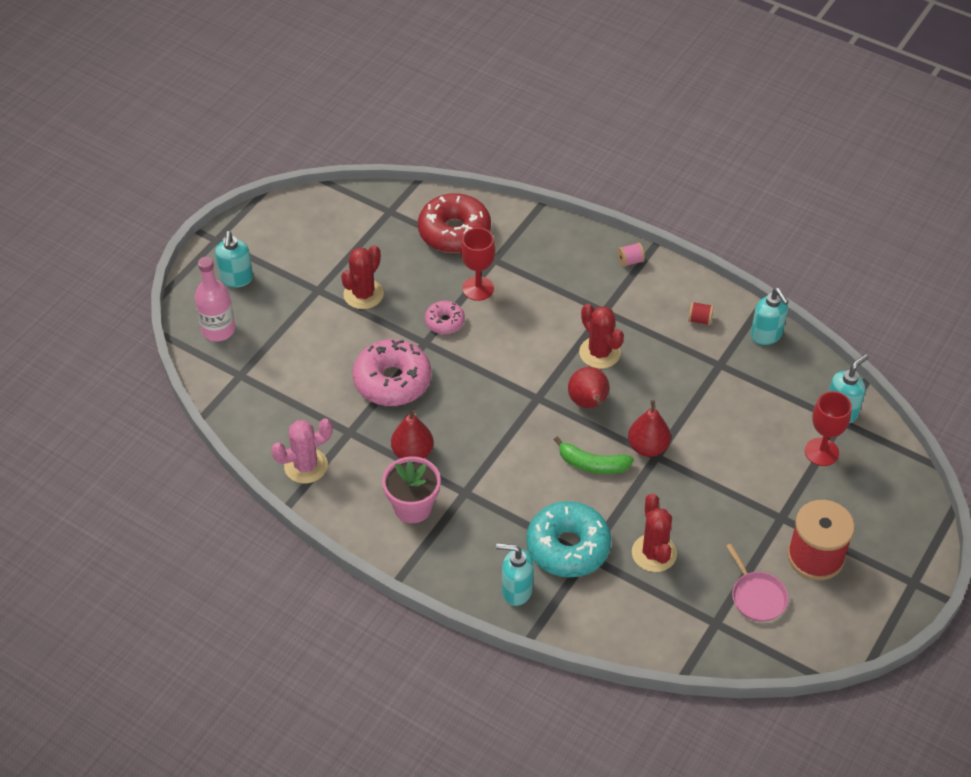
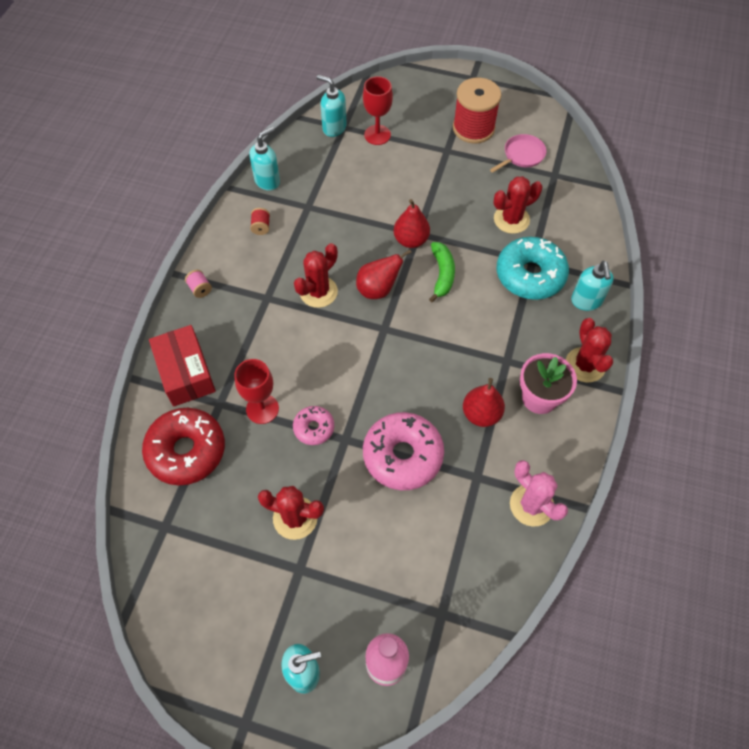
camera: 105 degrees left, 10 degrees up
(436, 561) = (585, 365): none -> red cactus
(535, 240) = (185, 373): none -> red box

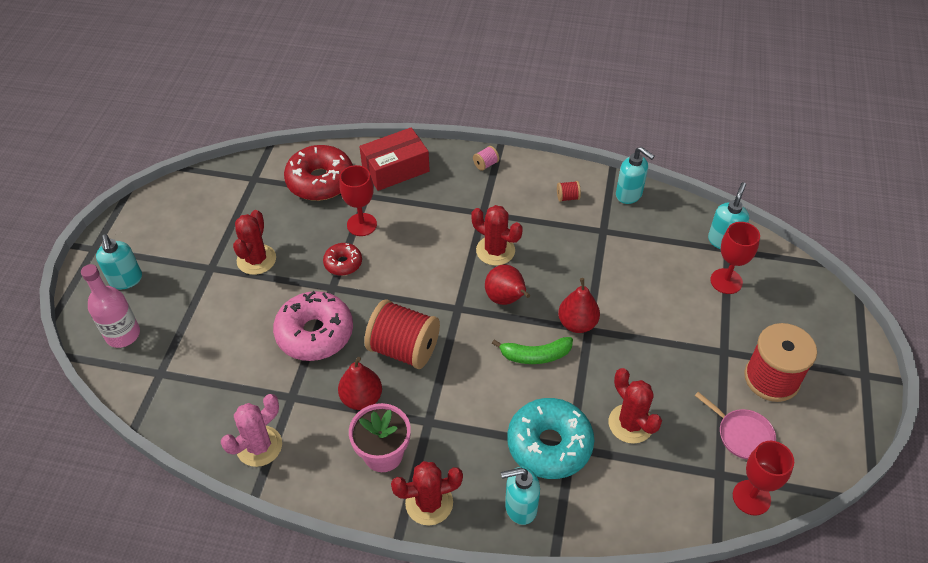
camera: 85 degrees right, 10 degrees down
(314, 428) = (343, 263): pink donut -> red donut
(427, 376) = (404, 349): none -> red spool
(573, 161) = (751, 497): none -> red goblet

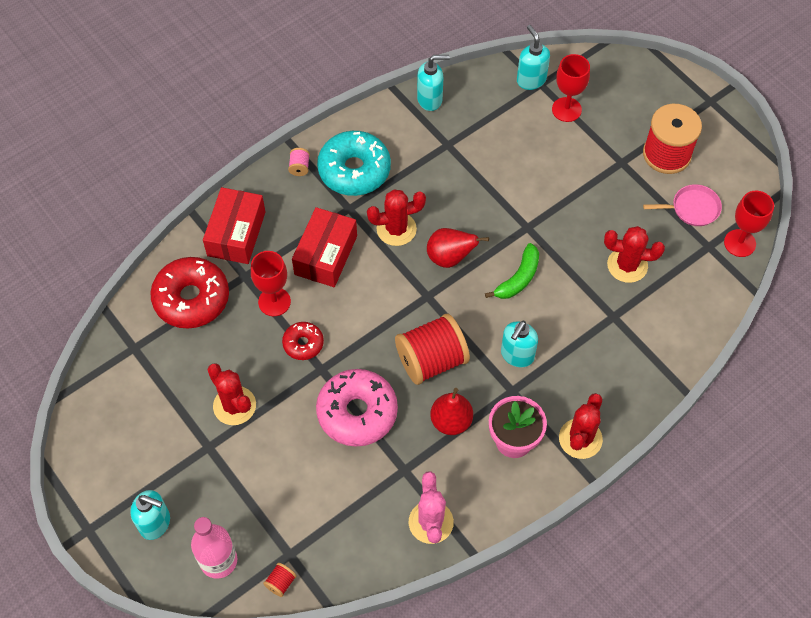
camera: 50 degrees left, 10 degrees up
(429, 226) = (325, 255): none -> red box
(520, 507) = (632, 384): turquoise soap dispenser -> turquoise soap dispenser (517, 355)
(549, 444) = (599, 328): turquoise donut -> turquoise donut (354, 170)
(567, 197) = (392, 140): red spool -> red spool (281, 583)
(577, 323) = (515, 230): red pear -> none

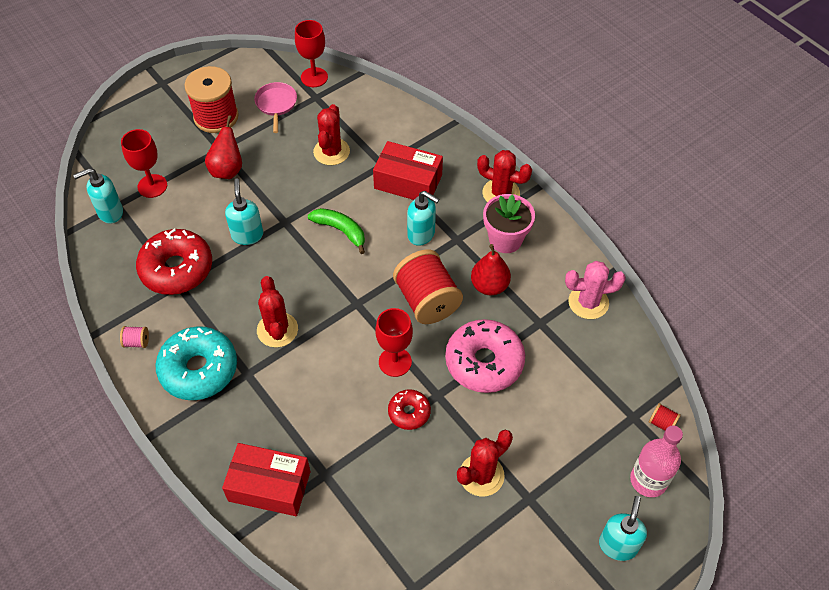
camera: 90 degrees left, 5 degrees down
(191, 298) = (351, 529): red donut -> red donut (177, 269)
(274, 302) = (358, 442): red goblet -> red goblet (395, 362)
(299, 167) = (187, 424): pink spool -> pink spool (137, 342)
(325, 255) = (304, 394): red box -> red box (408, 182)
(430, 99) = (117, 299): turquoise soap dispenser -> turquoise soap dispenser (247, 235)
(450, 258) = (314, 284): red pear -> red pear (227, 170)

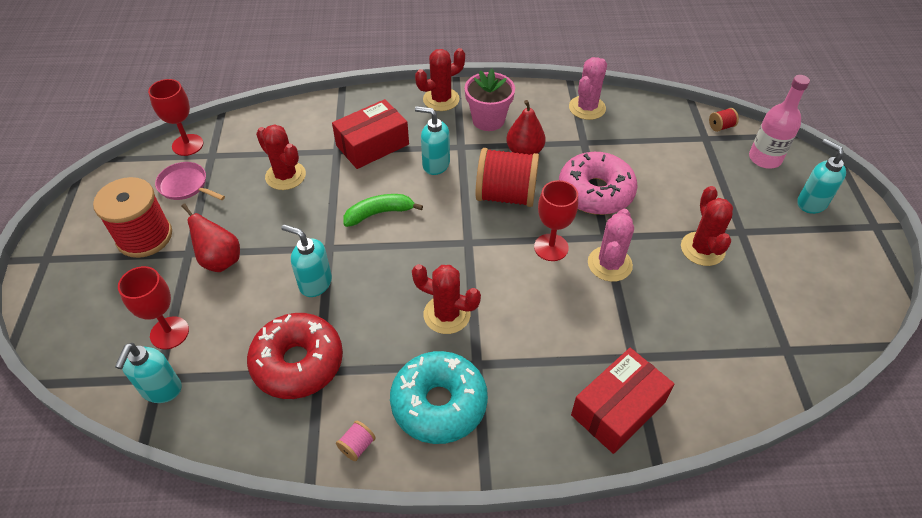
camera: 55 degrees left, 5 degrees down
(409, 412) = (609, 264): red donut -> pink cactus
(421, 234) = (435, 164): turquoise soap dispenser -> turquoise soap dispenser turned 135 degrees counterclockwise

